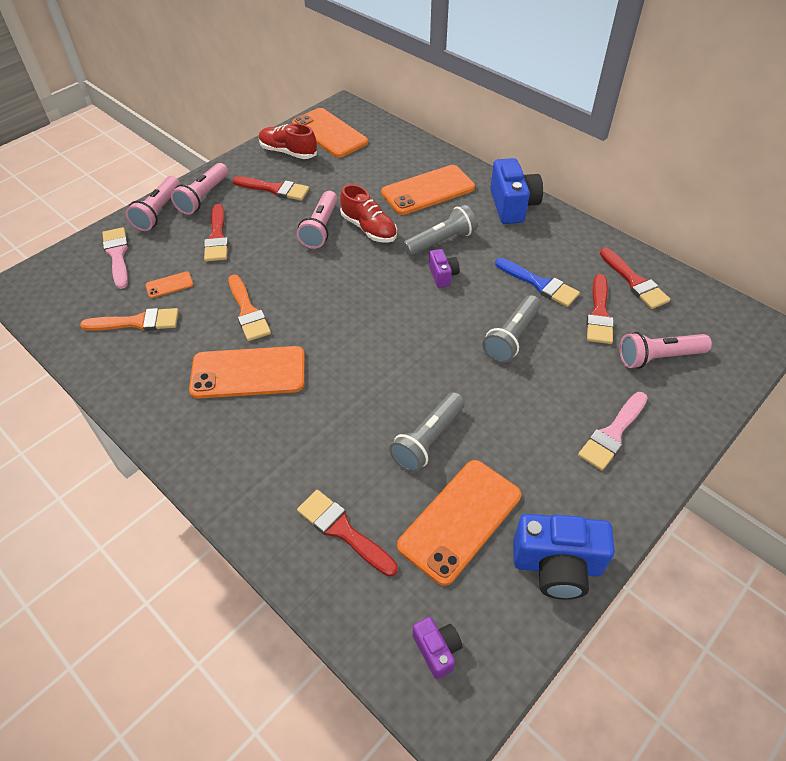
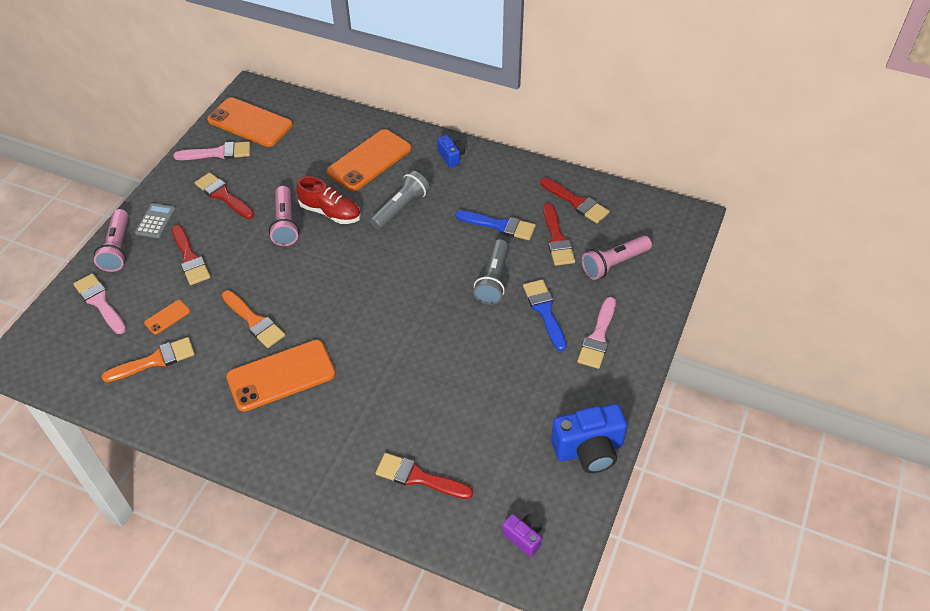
camera: 20 degrees left, 0 degrees up
(203, 197) = (155, 221): pink flashlight -> grey calculator
(275, 189) = (223, 195): red brush -> red brush turned 135 degrees counterclockwise
(288, 152) = (218, 153): red shoe -> pink brush
(428, 440) = (457, 386): grey flashlight -> none
(443, 275) = (414, 240): purple camera -> none
(460, 520) = (505, 440): orange phone -> none
(512, 206) = (451, 157): blue camera -> blue camera, size x0.53
(558, 387) = (544, 311): none -> blue brush

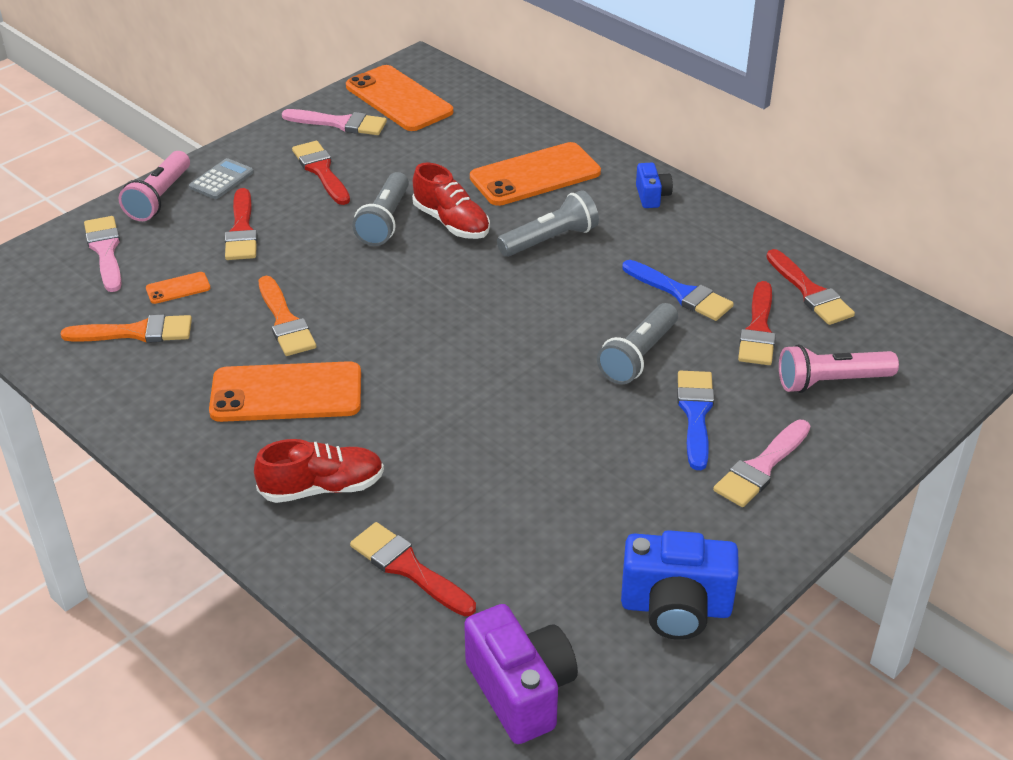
camera: 20 degrees right, 10 degrees down
(285, 224) = (384, 221): pink flashlight -> grey flashlight
(338, 438) = (322, 488): none -> red shoe
(523, 537) = (521, 691): purple camera -> purple camera, size x1.88

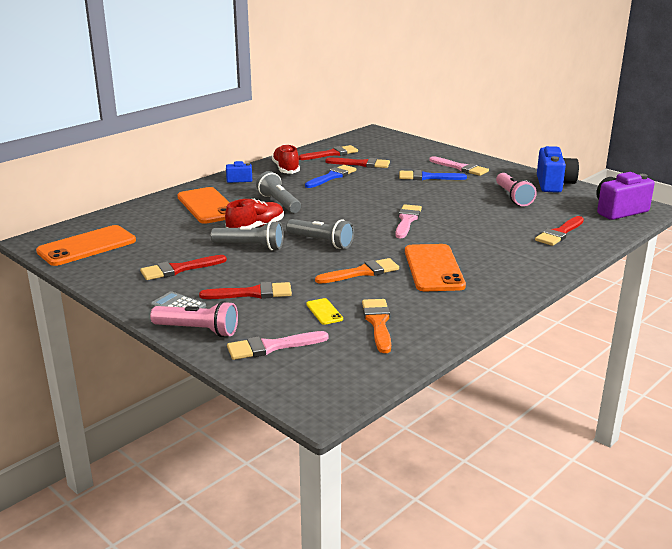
camera: 90 degrees left, 15 degrees down
(178, 288) = (324, 312): orange phone -> yellow phone
(322, 488) = (511, 255): red shoe -> red shoe (286, 169)
(340, 123) = (112, 265): pink brush -> pink brush (407, 220)
(638, 356) = (385, 186): grey flashlight -> grey flashlight (321, 242)
(831, 381) = (399, 154): pink flashlight -> pink flashlight (513, 197)

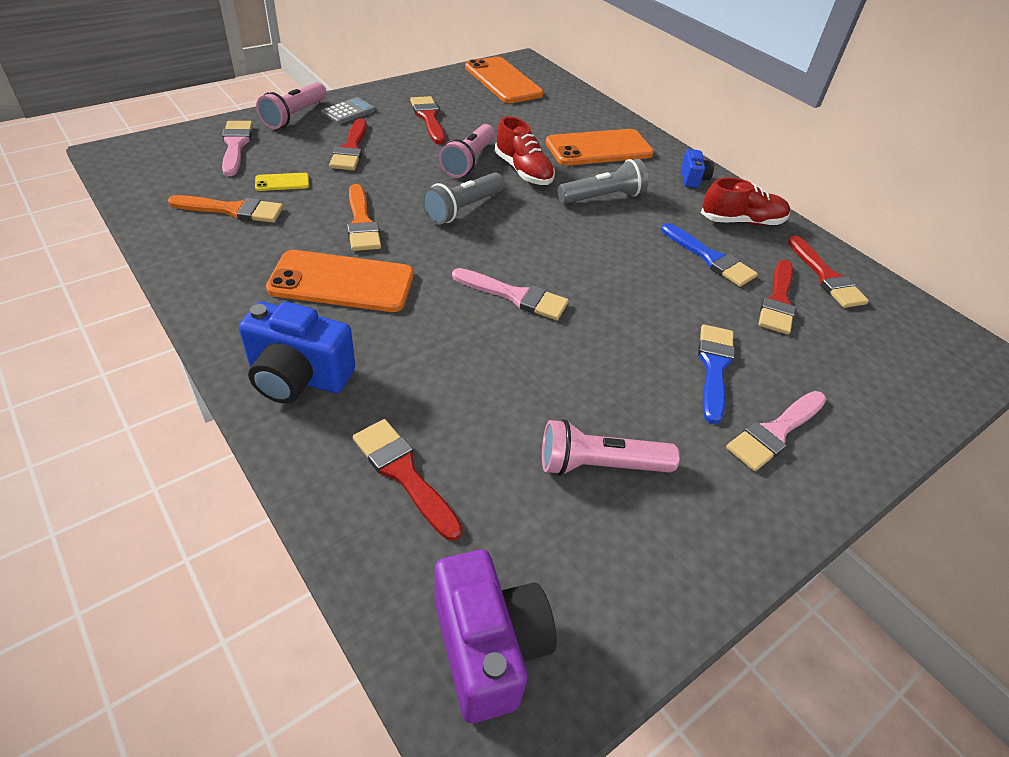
camera: 95 degrees right, 20 degrees up
(250, 246) = (468, 161): grey flashlight -> pink flashlight
(554, 184) = (675, 574): blue camera -> blue camera (298, 377)

